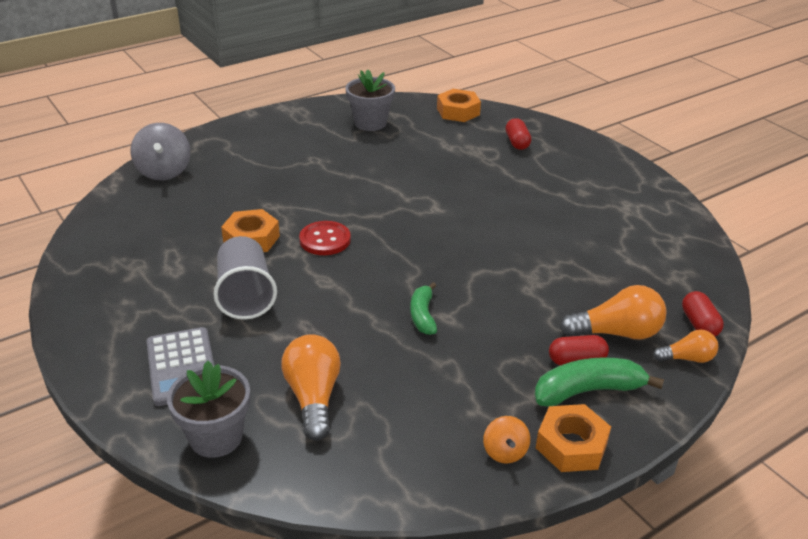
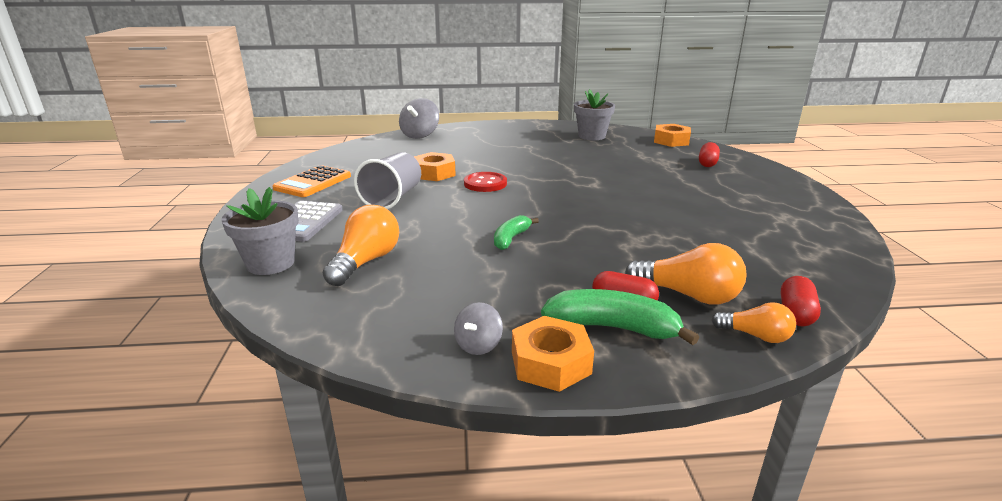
camera: 30 degrees right, 10 degrees down
(119, 299) = (313, 182): none -> orange calculator
(505, 452) = (478, 345): orange spinning top -> grey spinning top

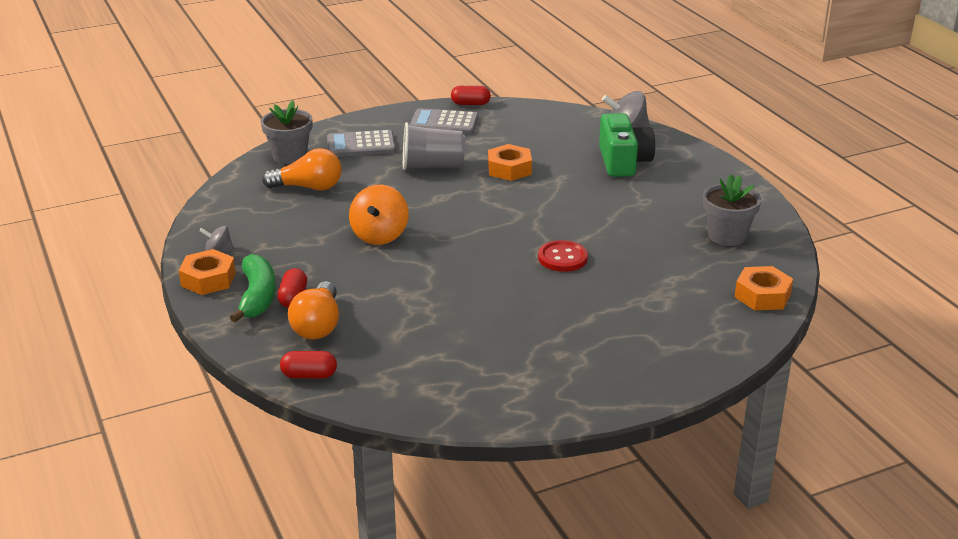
camera: 70 degrees right, 5 degrees up
(313, 182) = (444, 123): orange calculator -> grey calculator
(463, 142) = (623, 162): none -> green camera
(485, 183) = (500, 200): red button -> red button (562, 258)
(511, 239) = (379, 235): green banana -> orange spinning top
(707, 163) = (680, 327): red capsule -> red capsule (470, 104)
(755, 336) = (269, 356): orange light bulb -> none

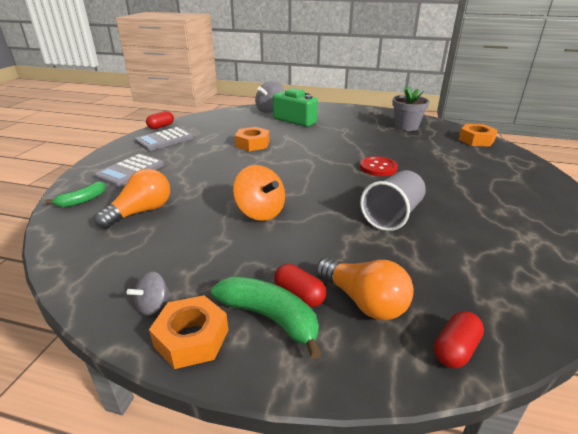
camera: 50 degrees left, 0 degrees up
(289, 156) = (82, 201): grey flower pot -> green banana
(432, 166) = (205, 161): grey cup -> grey cup (392, 216)

